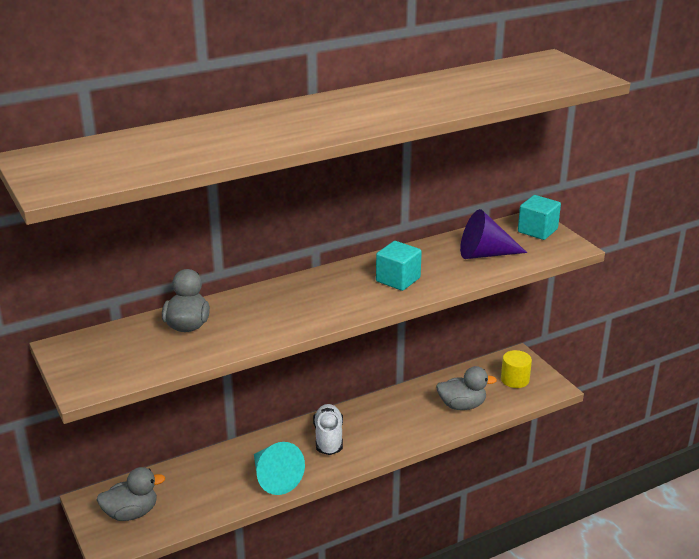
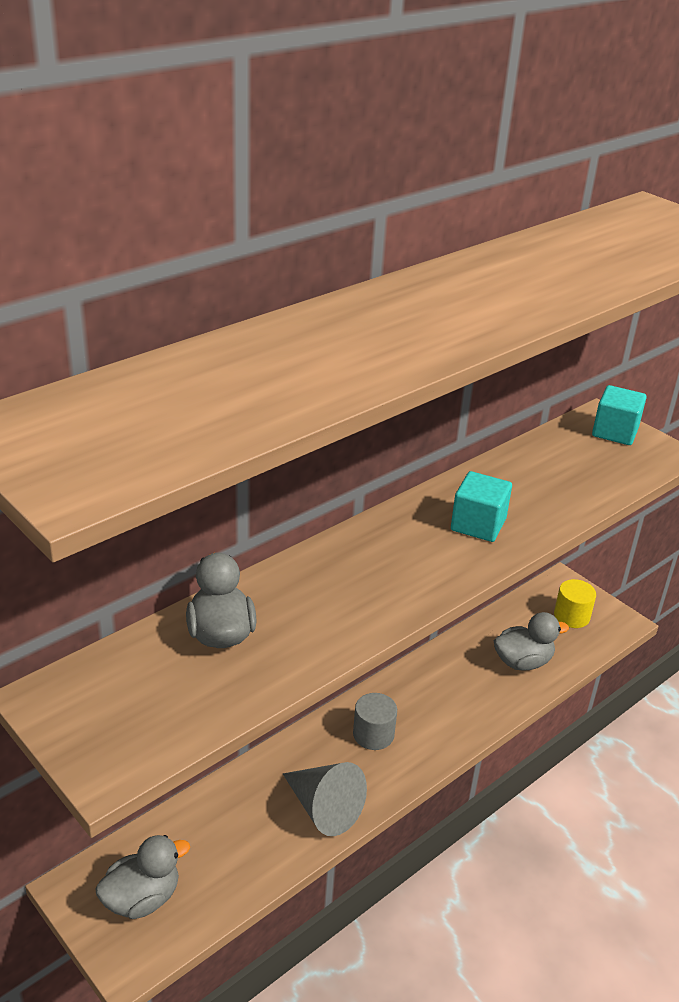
camera: 15 degrees left, 5 degrees up
(274, 478) = (324, 808): turquoise cone -> grey cone
(328, 438) = (373, 734): white shoe -> grey cylinder
(484, 254) = (568, 473): purple cone -> none

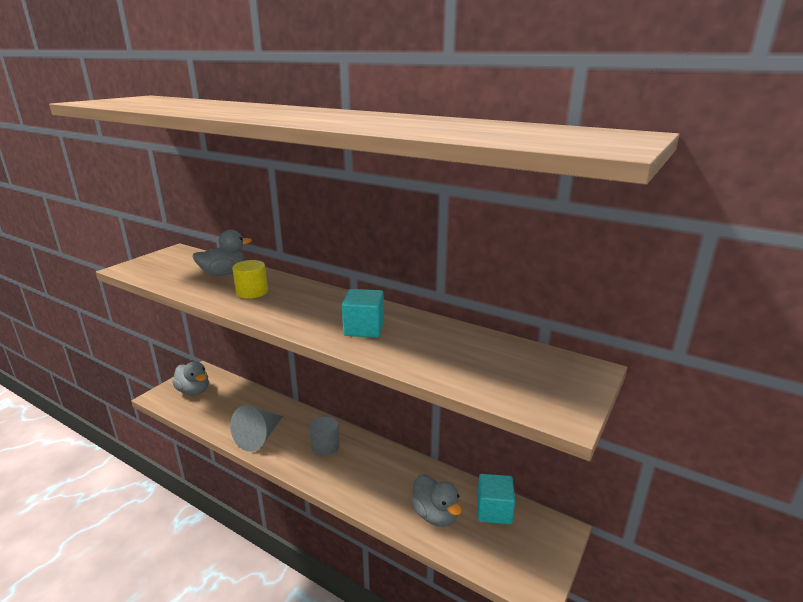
camera: 75 degrees right, 10 degrees down
(571, 616) = (516, 543): yellow cylinder -> yellow cylinder (252, 292)
(615, 432) = (569, 379): turquoise cube -> turquoise cube (494, 510)

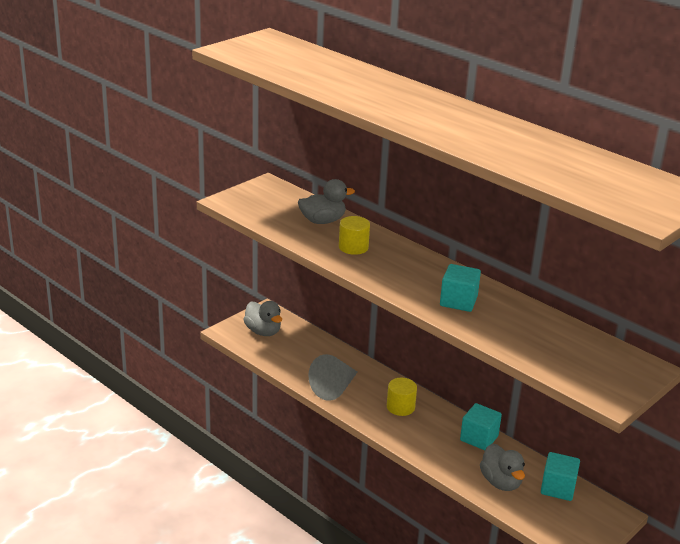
camera: 10 degrees right, 5 degrees up
(325, 446) = (400, 407): grey cylinder -> yellow cylinder
(405, 466) = (479, 438): none -> turquoise cube

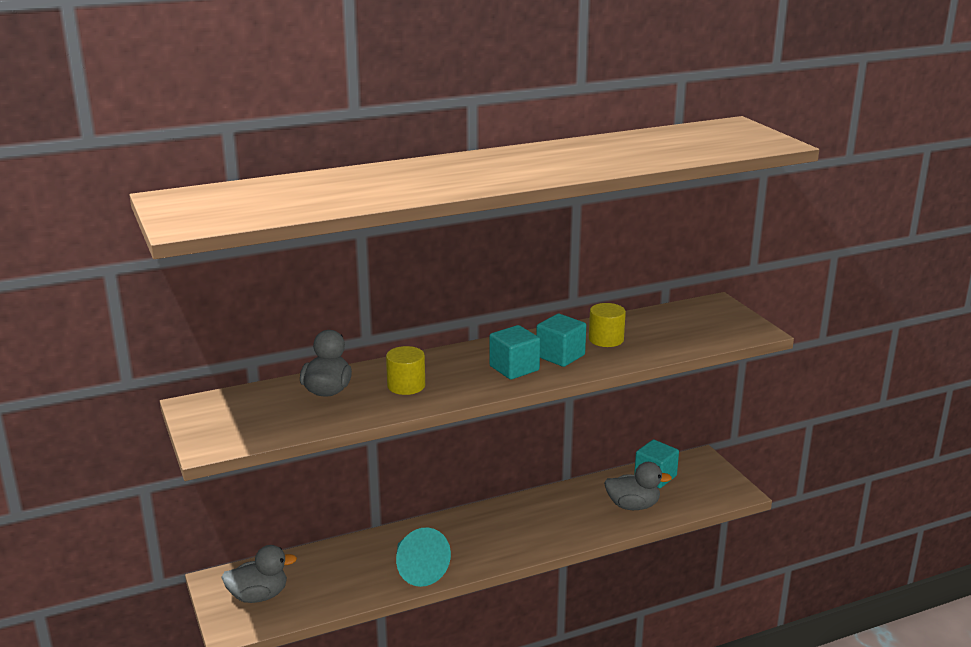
camera: 65 degrees left, 5 degrees down
(334, 388) = (417, 569): grey cone -> turquoise cone
(400, 407) = (481, 532): yellow cylinder -> yellow cylinder (606, 339)
(479, 438) = (561, 497): turquoise cube -> turquoise cube (514, 368)

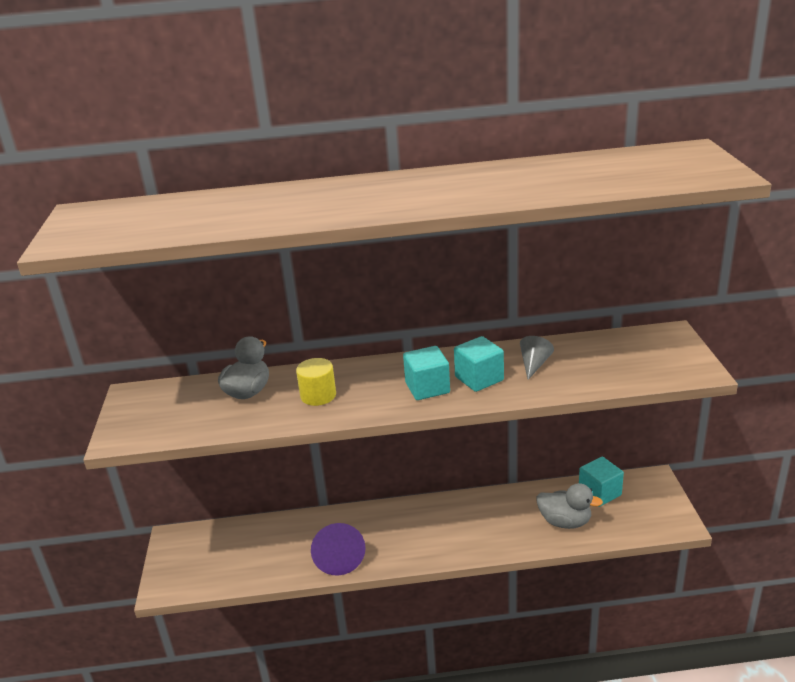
camera: 20 degrees right, 5 degrees up
(259, 596) = (198, 559): grey duck -> none
(417, 569) = (339, 556): turquoise cone -> purple cone
(606, 339) = (534, 364): yellow cylinder -> grey cone

